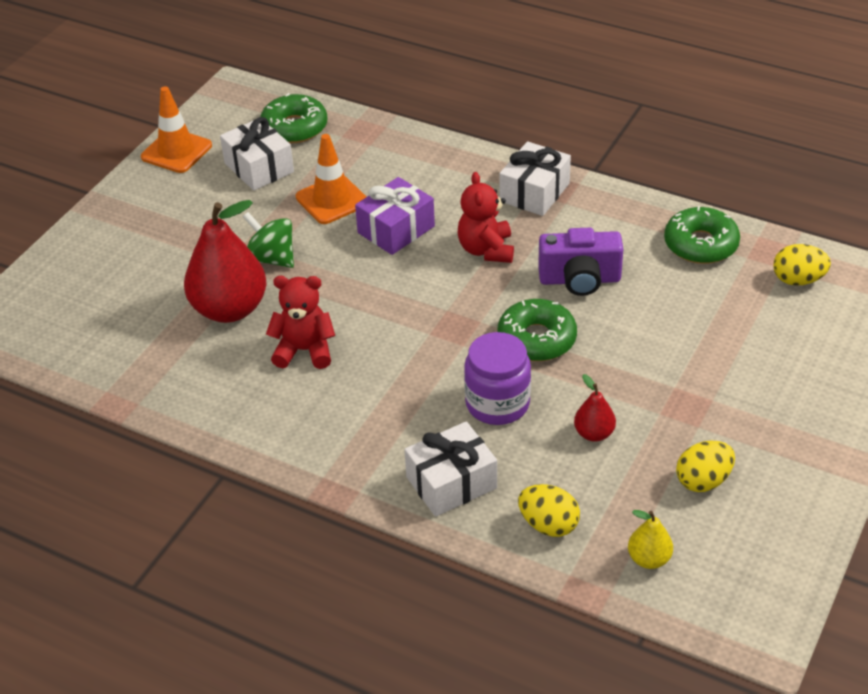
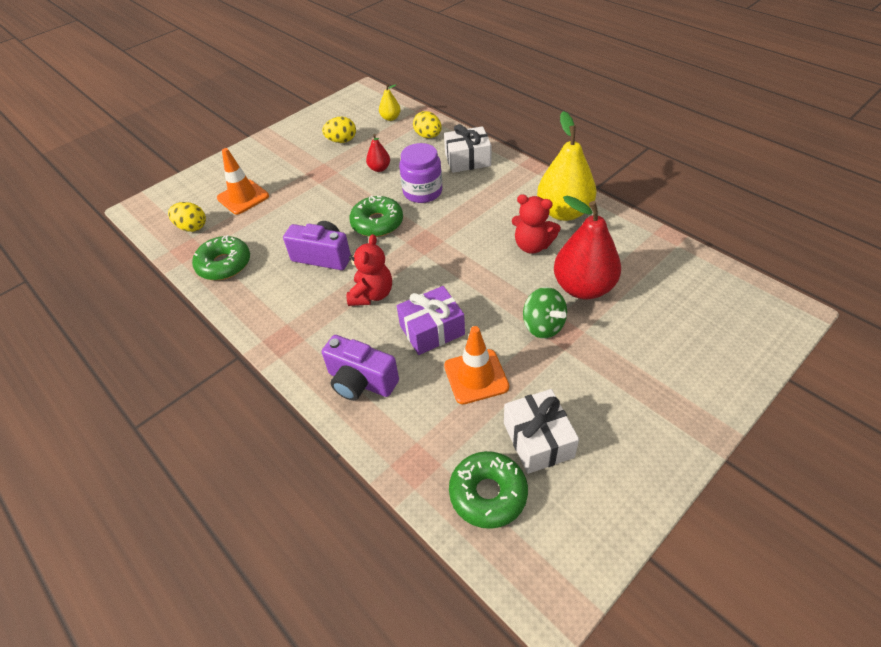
camera: 160 degrees left, 5 degrees up
(176, 151) = (628, 493): orange traffic cone -> orange traffic cone (243, 197)
(268, 411) = (564, 212): none -> yellow pear
(447, 173) = (361, 382): none -> purple camera
(534, 192) = (302, 340): white gift -> none

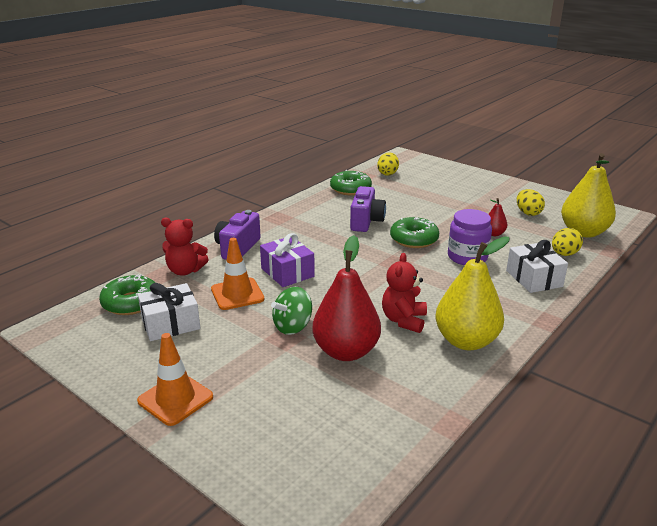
camera: 80 degrees right, 20 degrees down
(243, 197) = (428, 184): orange traffic cone -> orange traffic cone (175, 399)
(372, 294) = (325, 244): red teddy bear -> red teddy bear (185, 271)
(390, 118) = (583, 232): yellow pear -> yellow pear, size x2.14

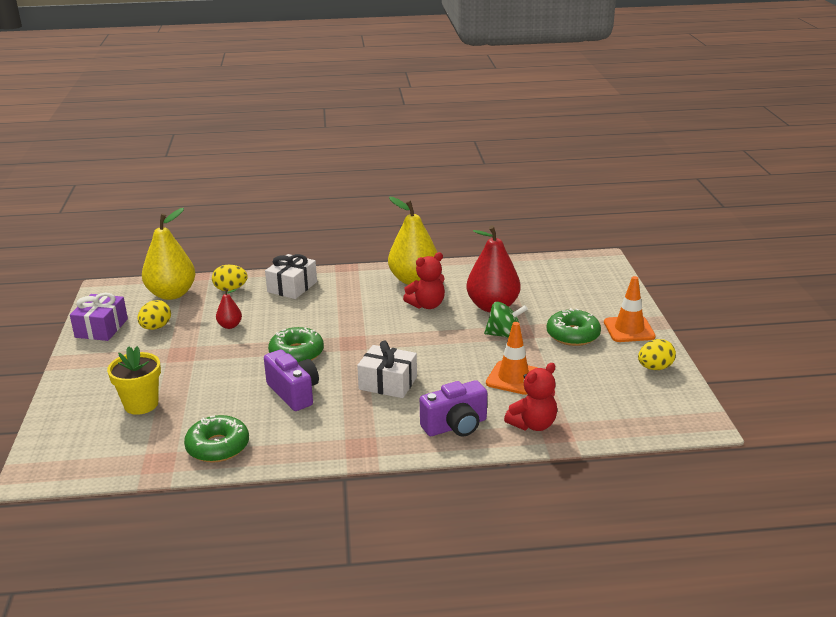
camera: 135 degrees left, 0 degrees up
(131, 303) = (610, 414): green donut -> green donut (573, 335)
(171, 324) = (591, 378): white gift -> white gift (388, 383)
(185, 271) = (533, 424): red teddy bear -> red teddy bear turned 90 degrees clockwise
(287, 272) = (448, 377): purple gift -> purple gift (101, 328)
(366, 221) = (294, 393): purple camera -> purple camera turned 90 degrees clockwise
(387, 173) = (129, 449): yellow egg -> yellow egg (655, 368)
(428, 185) = (141, 404): none -> yellow flower pot
(467, 257) = (295, 320): purple jar -> none

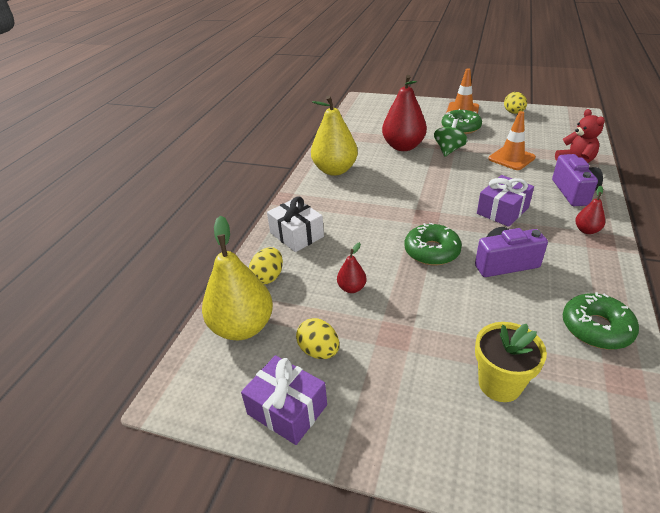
camera: 65 degrees left, 10 degrees up
(375, 437) = (586, 230): none -> red pear
(388, 383) = (502, 211): white gift -> purple gift
(427, 305) = (383, 172): red teddy bear -> none

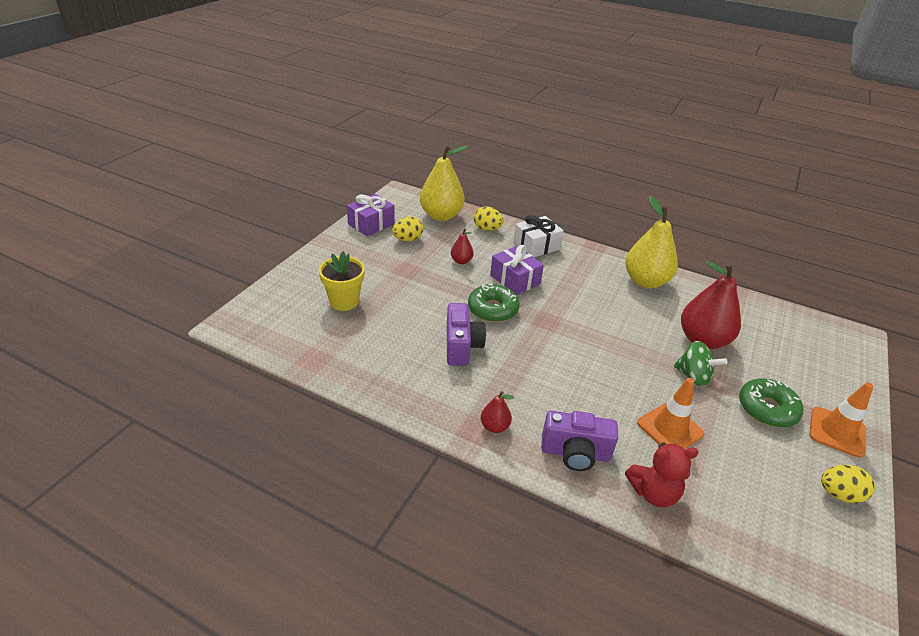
camera: 95 degrees right, 0 degrees up
(502, 211) = (546, 375): purple gift -> purple gift (515, 280)
(596, 328) = (365, 368): green donut -> none

